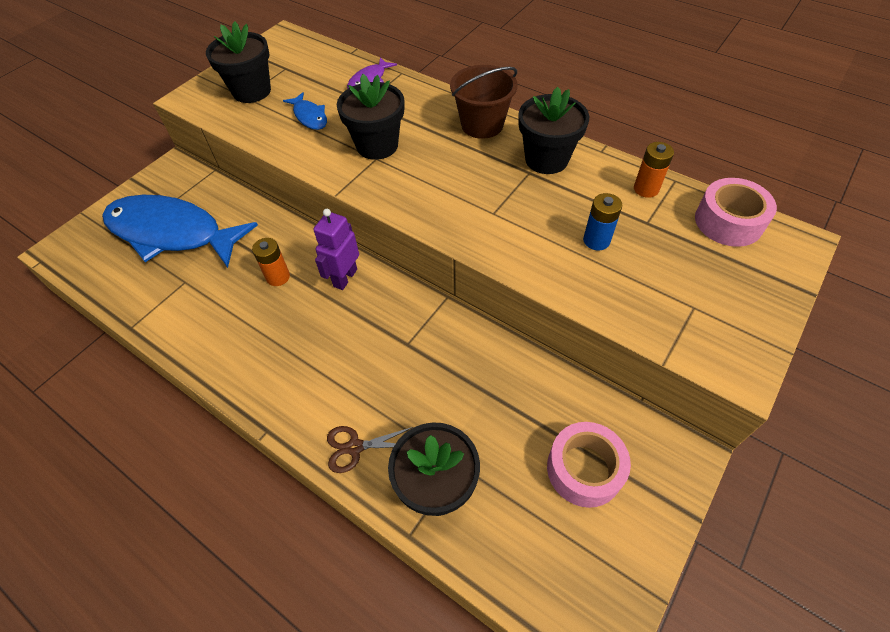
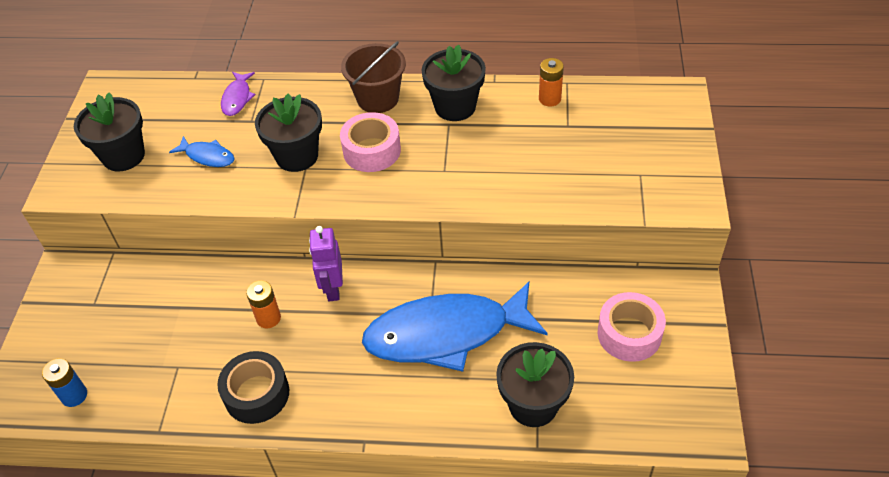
camera: 30 degrees left, 5 degrees down
(172, 233) = (123, 331): blue fish -> blue fish (446, 334)
(220, 337) = (256, 394): none -> black tape
(355, 447) = (448, 412): brown scissors -> none
(596, 240) = (540, 156): blue battery -> blue battery (74, 395)
(728, 222) = (625, 99): pink tape -> pink tape (372, 151)

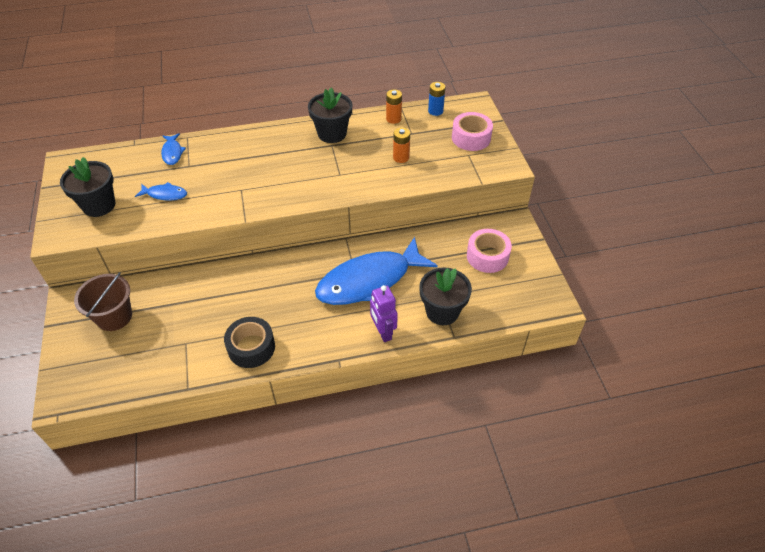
camera: 20 degrees left, 0 degrees up
(74, 395) = (112, 380): blue battery -> blue battery (435, 111)
(237, 98) = (172, 153): purple fish -> blue fish
(268, 318) = (241, 297): orange battery -> orange battery (401, 157)
(297, 156) = (232, 183): black flower pot -> none
(332, 289) = (281, 269): purple robot -> purple robot (383, 332)
(372, 151) = (284, 170): pink tape -> pink tape (471, 138)
(378, 98) = (276, 137): brown bucket -> brown bucket (114, 316)

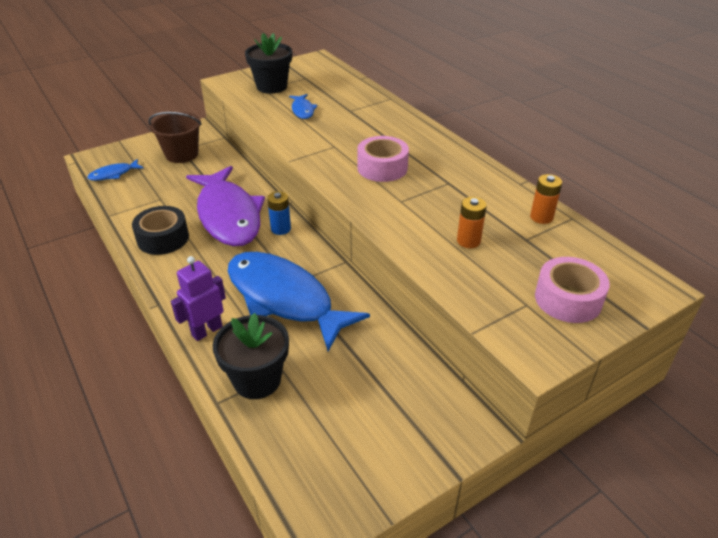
camera: 70 degrees right, 10 degrees down
(172, 153) = (362, 98): blue fish -> blue fish (114, 174)
(244, 296) = (228, 215): none -> purple fish
(332, 133) = (469, 178): black flower pot -> none
(435, 111) = (595, 250): blue battery -> blue battery (280, 229)
(487, 256) = (382, 409): pink tape -> pink tape (382, 168)

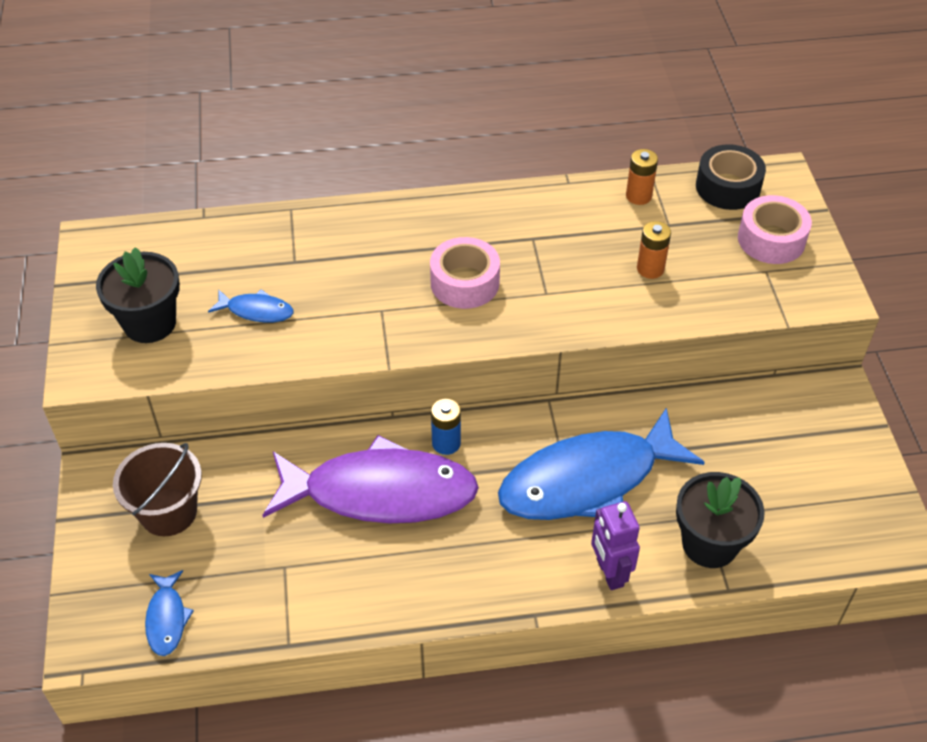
camera: 65 degrees left, 10 degrees up
(163, 238) = (391, 582): black tape -> black tape (728, 187)

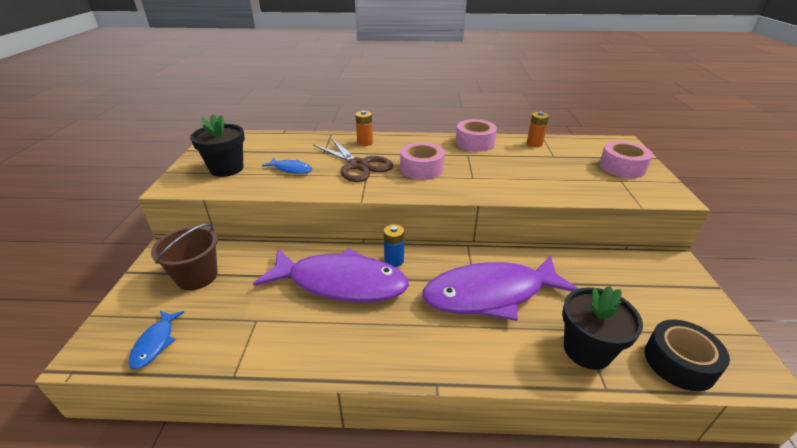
camera: 10 degrees right, 15 degrees down
(362, 287) = (358, 165): none -> brown scissors
(541, 205) = (474, 142): none -> pink tape
(588, 480) = (490, 294): blue fish -> purple fish
(609, 573) = (502, 360): purple robot -> none
(650, 269) = (541, 173): orange battery -> orange battery (365, 143)
(728, 187) = (590, 144): black tape -> black tape (679, 362)

